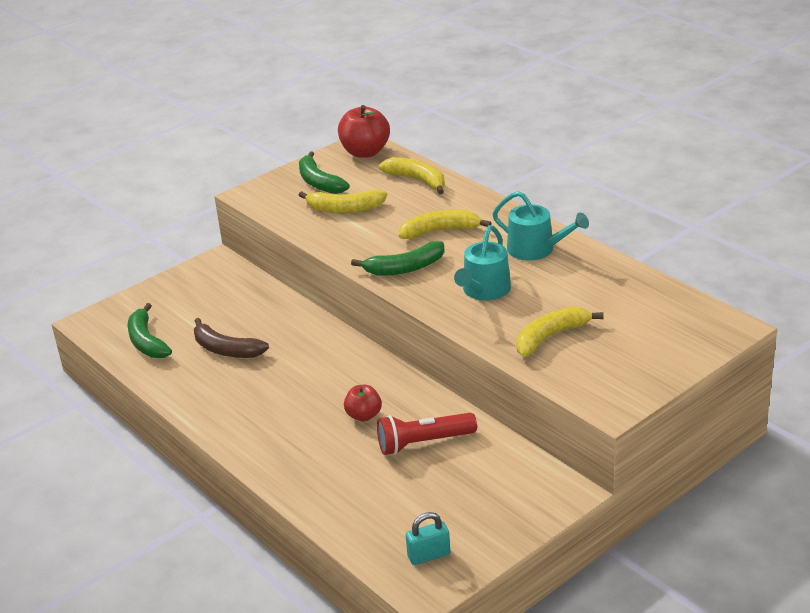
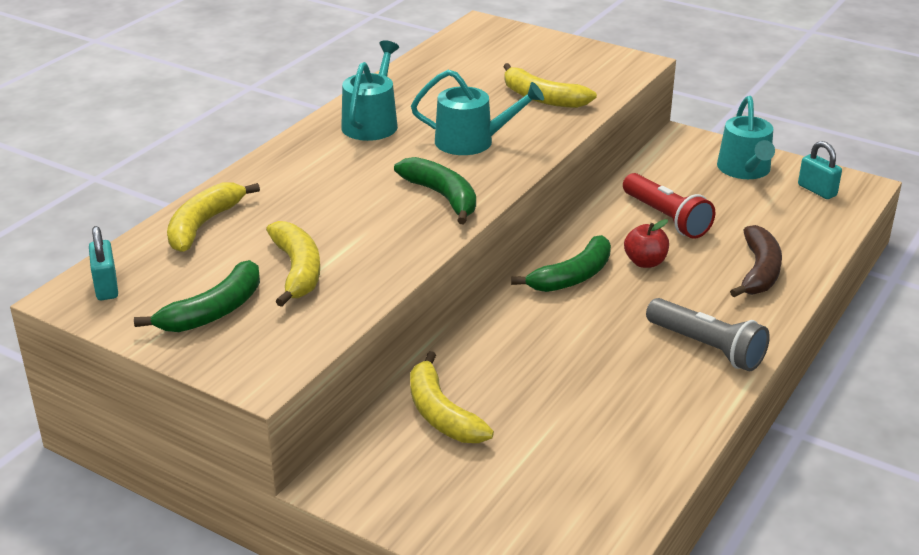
camera: 110 degrees left, 0 degrees up
(146, 341) = (590, 492): green banana -> green banana (572, 276)
(226, 349) = (573, 402): brown banana -> brown banana (759, 272)
(242, 419) = (707, 348): none -> grey flashlight
(365, 152) = (106, 287): red apple -> turquoise padlock
(440, 231) = (344, 187): yellow banana -> yellow banana (441, 413)
(487, 517) = (745, 170): none -> turquoise watering can

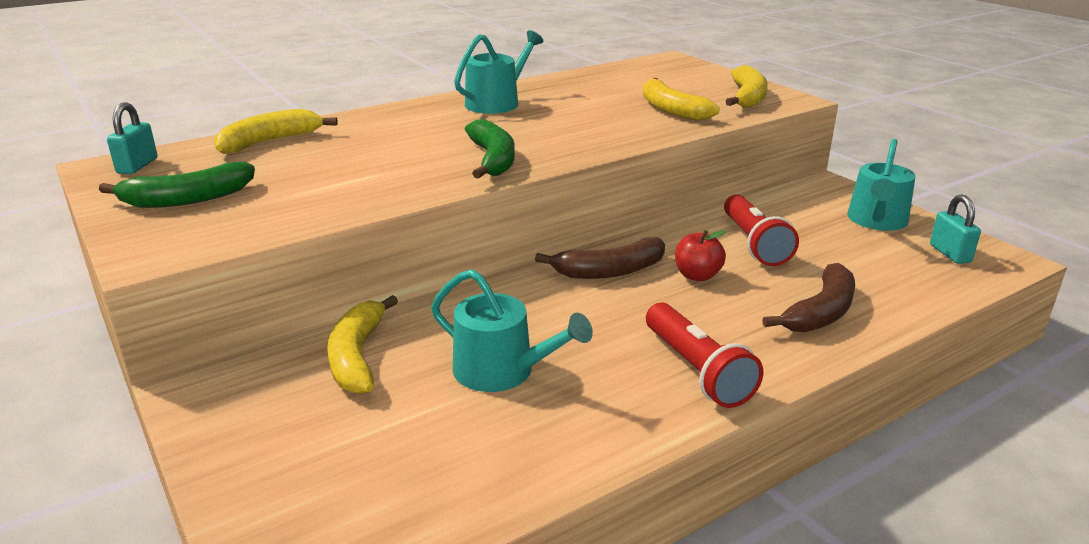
camera: 25 degrees right, 5 degrees down
(297, 271) = (296, 186): yellow banana -> yellow banana (747, 97)
(472, 141) = (569, 127): turquoise watering can -> turquoise watering can (502, 371)
(572, 276) = (609, 271): green banana -> brown banana
(707, 348) = (696, 370): grey flashlight -> red flashlight

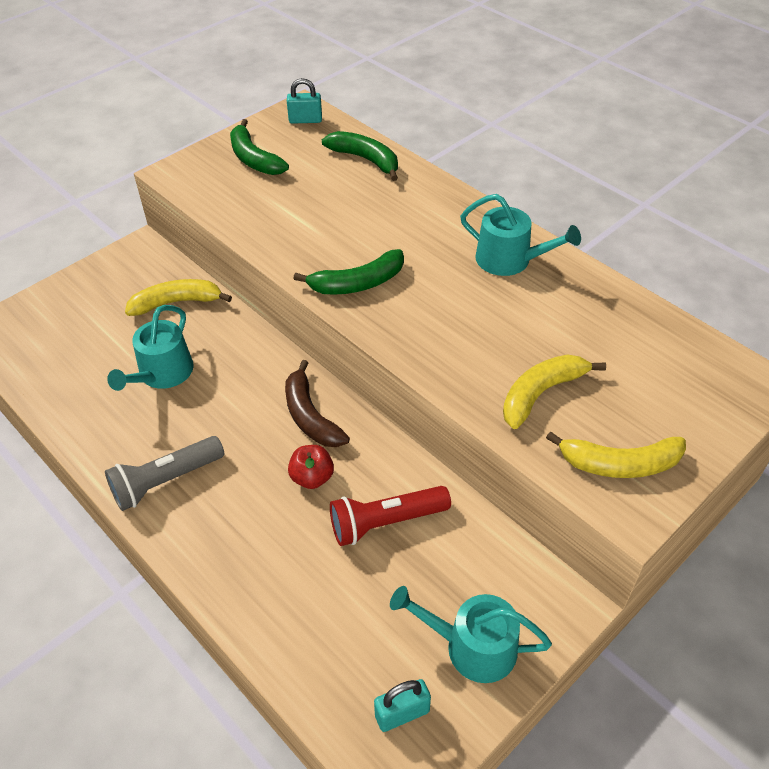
camera: 80 degrees right, 20 degrees up
(270, 142) = (366, 160): yellow banana -> green banana
(696, 370) = (165, 481): red flashlight -> grey flashlight
(821, 312) = (258, 571): brown banana -> none

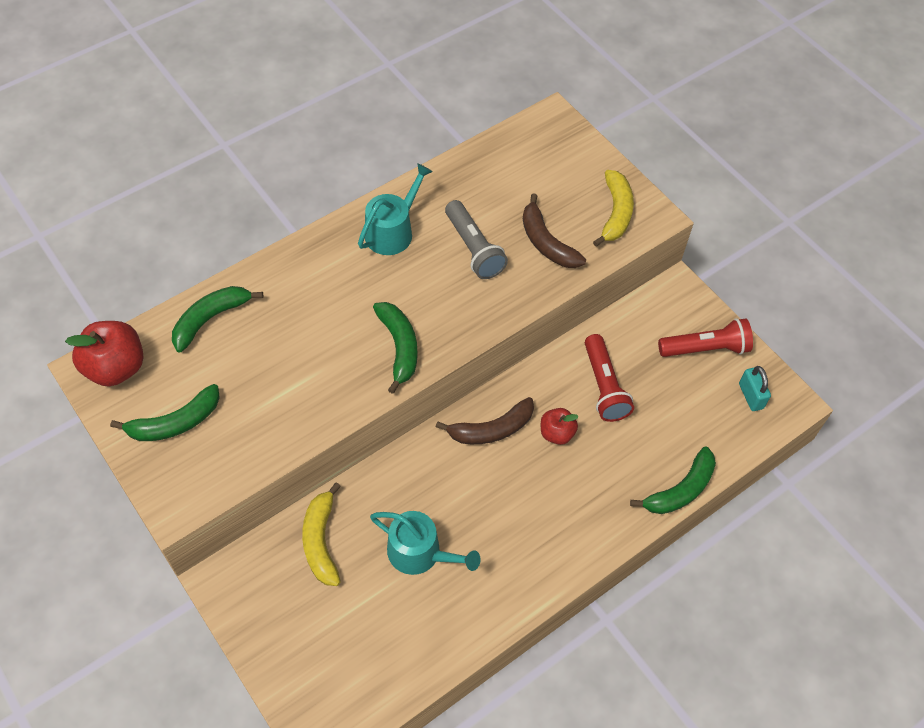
camera: 85 degrees left, 10 degrees up
(165, 481) = (548, 547): grey flashlight -> grey flashlight (473, 249)
(242, 619) = (680, 490): none -> green banana
(305, 120) = (116, 367): turquoise padlock -> red apple
(472, 646) = (706, 348): turquoise watering can -> red flashlight
(541, 393) = (546, 242): yellow banana -> brown banana

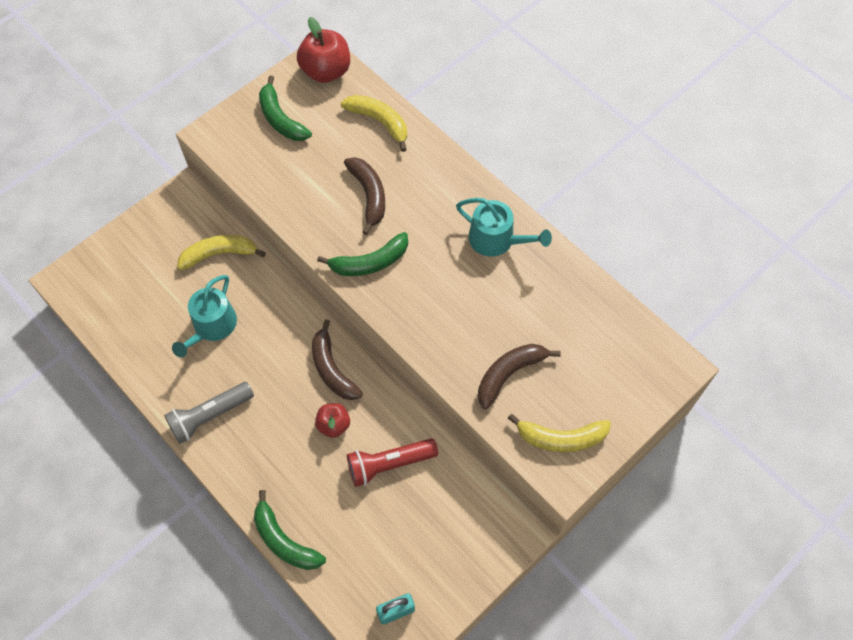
camera: 85 degrees right, 5 degrees up
(210, 319) = (379, 122): green banana -> yellow banana
(311, 339) = (369, 196): none -> brown banana
(473, 249) = (489, 309): grey flashlight -> grey flashlight (209, 416)
(706, 348) = (447, 563): red flashlight -> none

